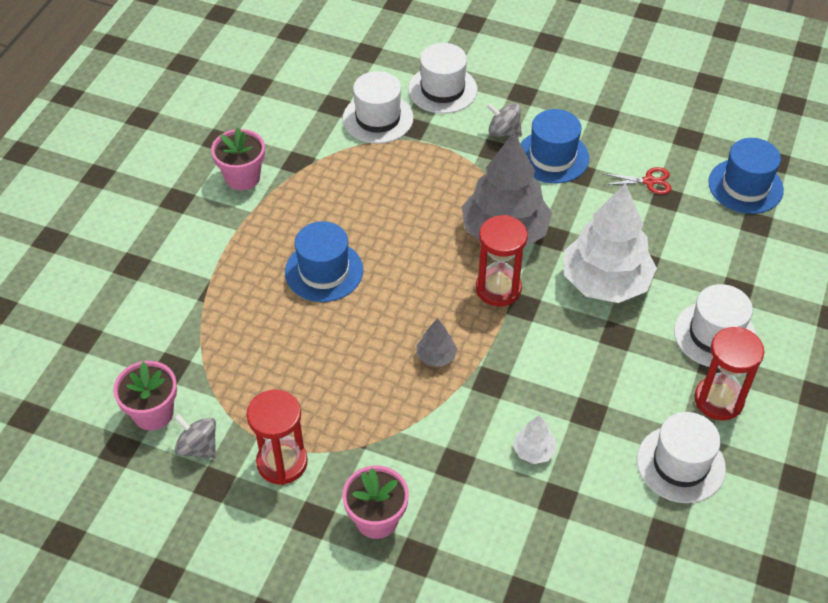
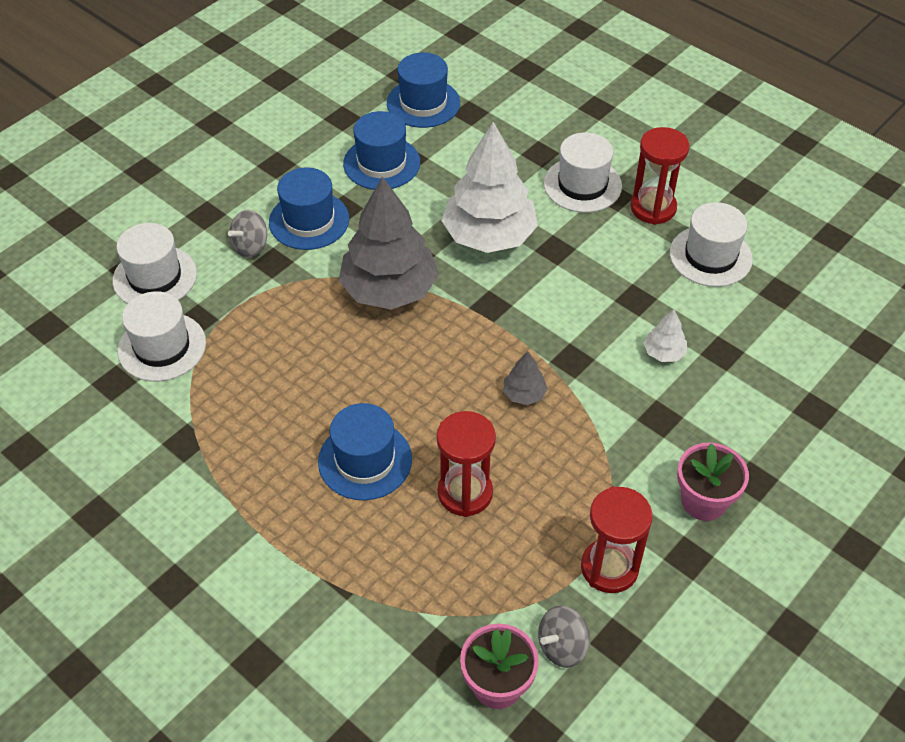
camera: 70 degrees left, 0 degrees up
(242, 177) = (176, 504): pink flower pot -> none
(498, 289) = (460, 318): red hourglass -> red hourglass (465, 493)
(649, 181) = (381, 163): red scissors -> blue hat

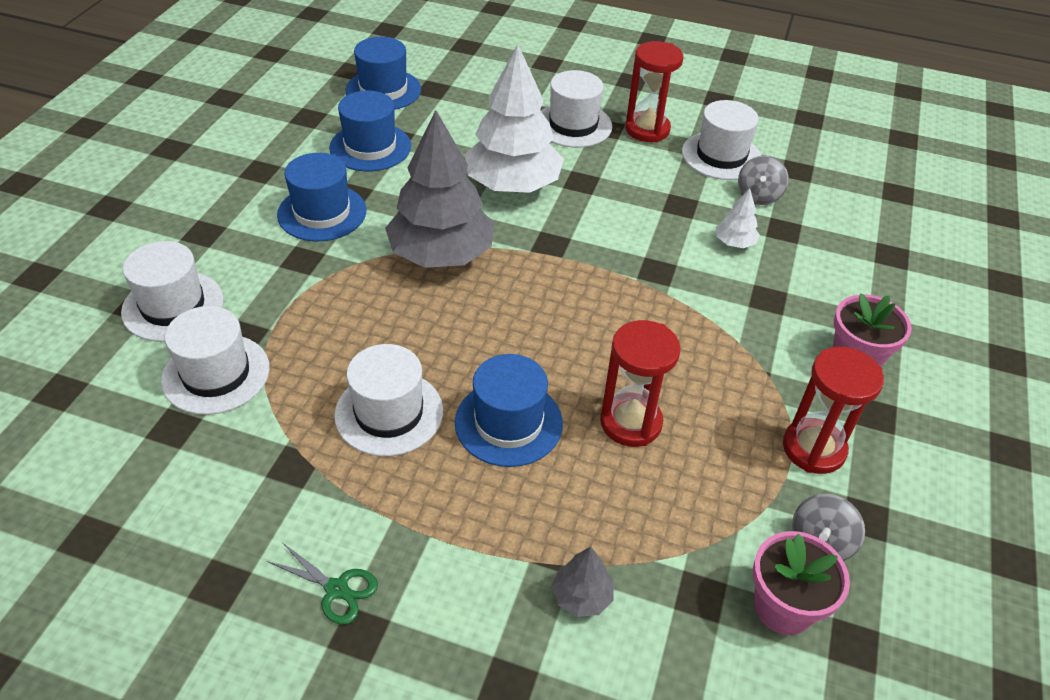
camera: 25 degrees left, 5 degrees down
(172, 548) = (337, 589): none -> green scissors
(251, 247) = (270, 251): grey spinning top -> grey spinning top (758, 196)
(276, 421) = (389, 413): none -> white hat
(524, 394) = (631, 313): grey tree -> grey tree (582, 596)

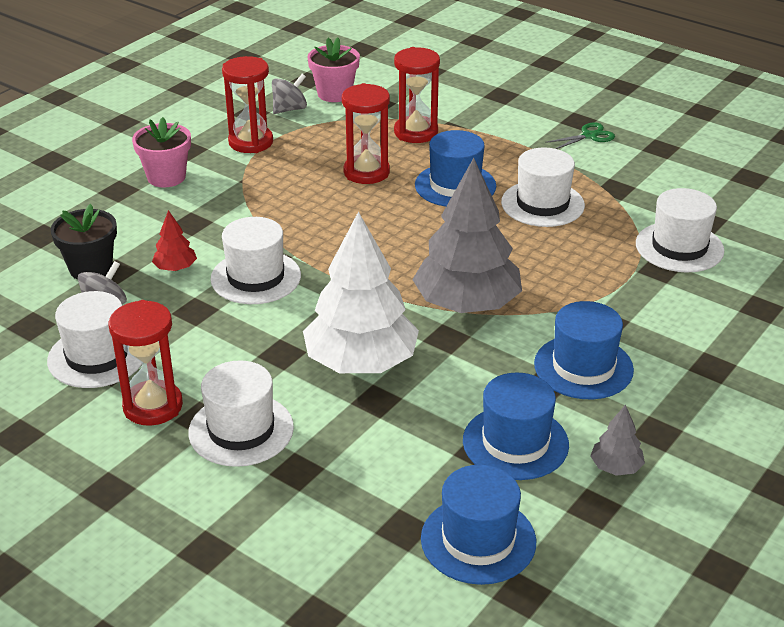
camera: 160 degrees left, 10 degrees down
(173, 306) = (727, 302): white hat -> white hat (256, 277)
(337, 589) = (589, 136): green scissors -> green scissors turned 105 degrees clockwise
(582, 596) = (446, 113): grey tree -> grey tree (616, 467)
(606, 529) = (416, 132): none -> red hourglass
(734, 243) = (175, 268): white tree -> red tree
(808, 228) = (91, 268): none -> black flower pot

